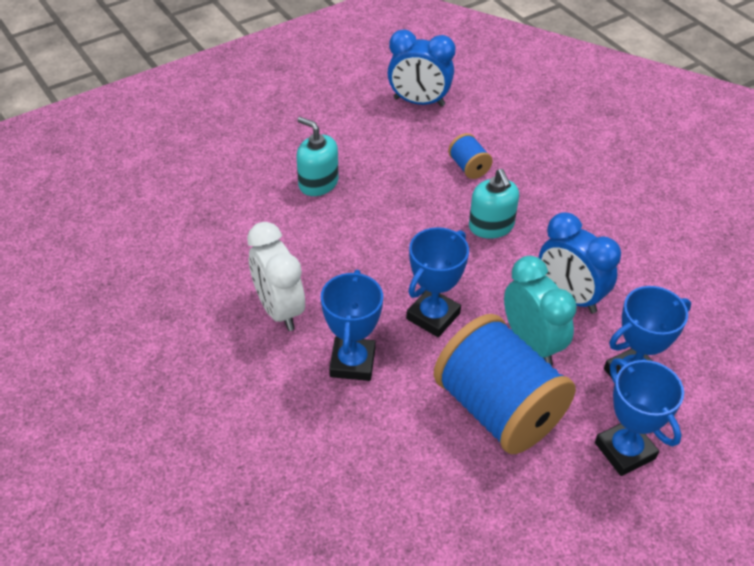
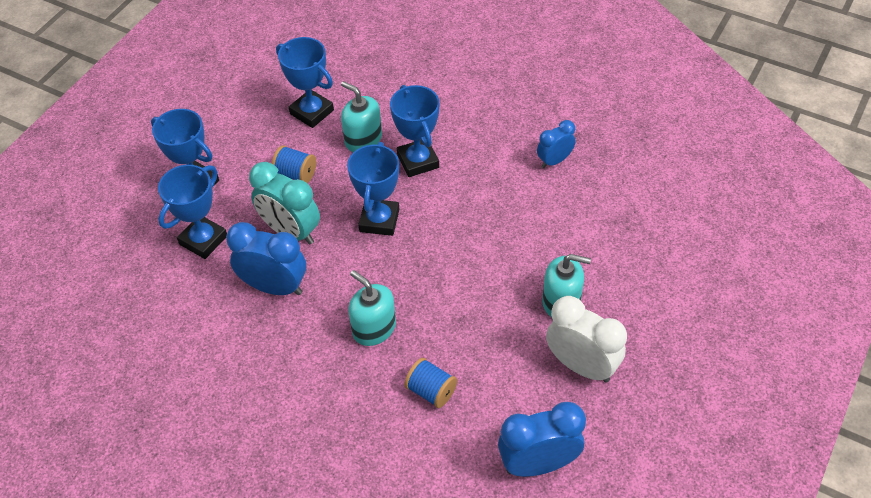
camera: 155 degrees right, 5 degrees up
(214, 299) = (554, 161): none -> blue clock
(279, 309) = (500, 174): white clock -> white clock (581, 366)
(397, 419) = (363, 139): none -> turquoise soap dispenser
(440, 489) = (312, 112): none -> blue trophy
(498, 409) = (296, 174): blue spool -> blue spool, size x0.42

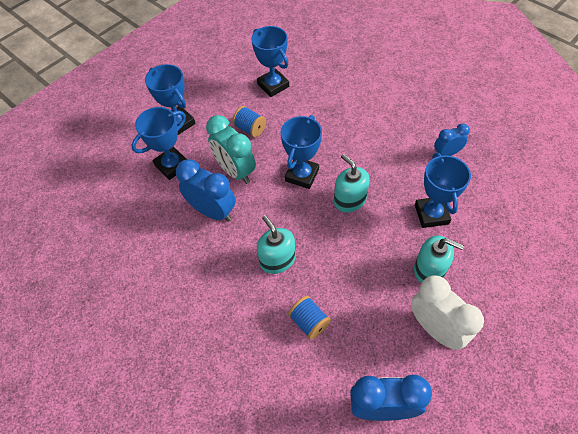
camera: 15 degrees right, 5 degrees up
(363, 139) = (305, 112): turquoise soap dispenser -> turquoise soap dispenser (349, 200)
(418, 161) = (341, 135): blue trophy -> blue trophy (431, 214)

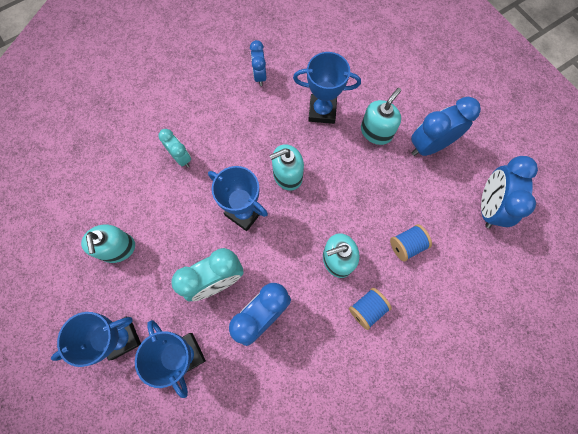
camera: 80 degrees left, 15 degrees up
(247, 101) = (117, 248): none -> turquoise soap dispenser
(250, 129) = (162, 253): blue spool -> blue spool (367, 309)
(273, 85) = (105, 213): blue trophy -> none
(337, 118) = (181, 158): none -> turquoise clock
(435, 328) = (430, 145): white clock -> blue clock

